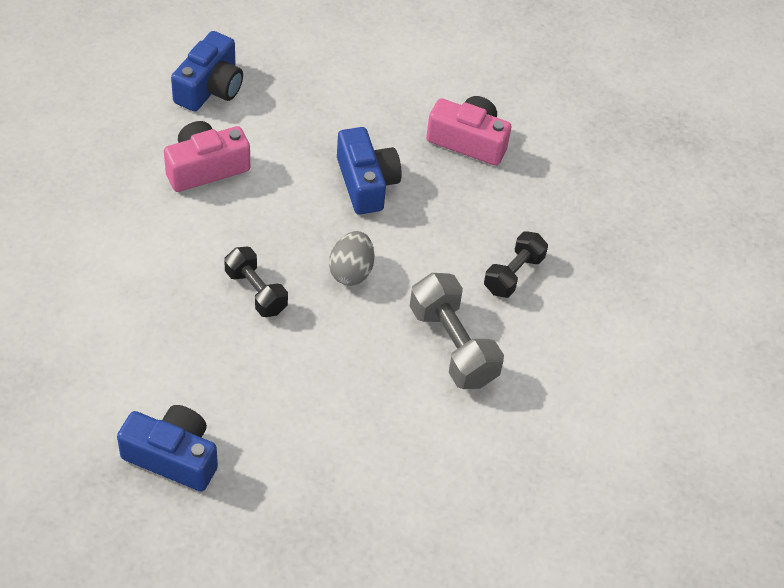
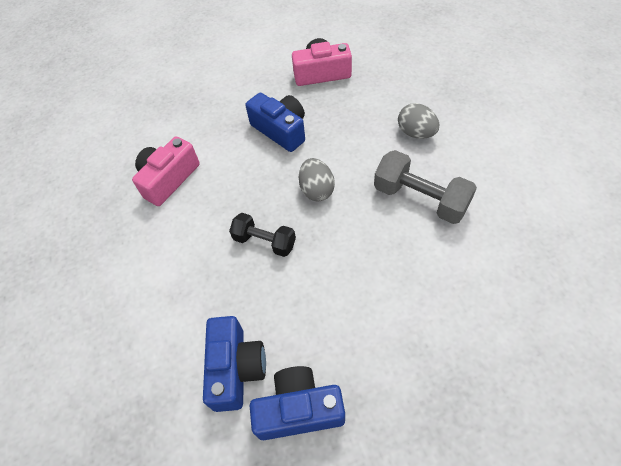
camera: 20 degrees left, 5 degrees up
(210, 87) = (135, 128): blue camera -> blue camera (236, 368)
(513, 274) = (416, 133): black dumbbell -> grey egg

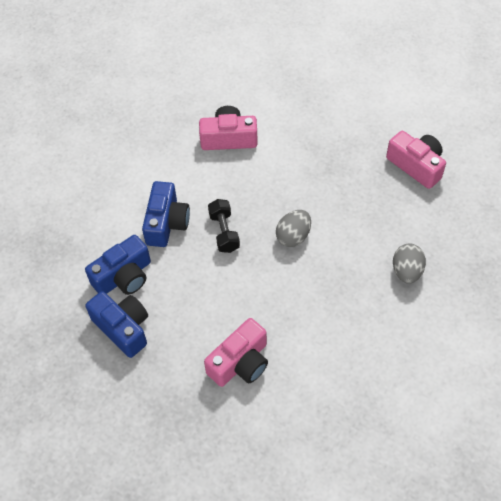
camera: 50 degrees right, 0 degrees up
(281, 130) = (331, 177): blue camera -> blue camera (166, 223)
(420, 199) = (340, 310): grey dumbbell -> none
(422, 313) = (240, 362): none -> pink camera

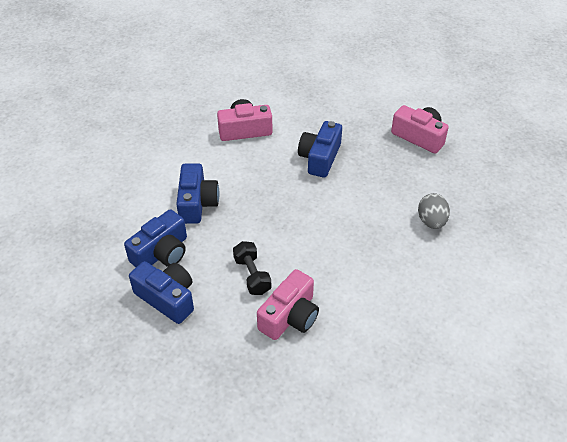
camera: 10 degrees left, 10 degrees down
(224, 232) = (254, 205): black dumbbell -> black dumbbell (252, 275)
(293, 236) = (320, 203): grey egg -> none
(303, 181) = (320, 158): none -> blue camera

